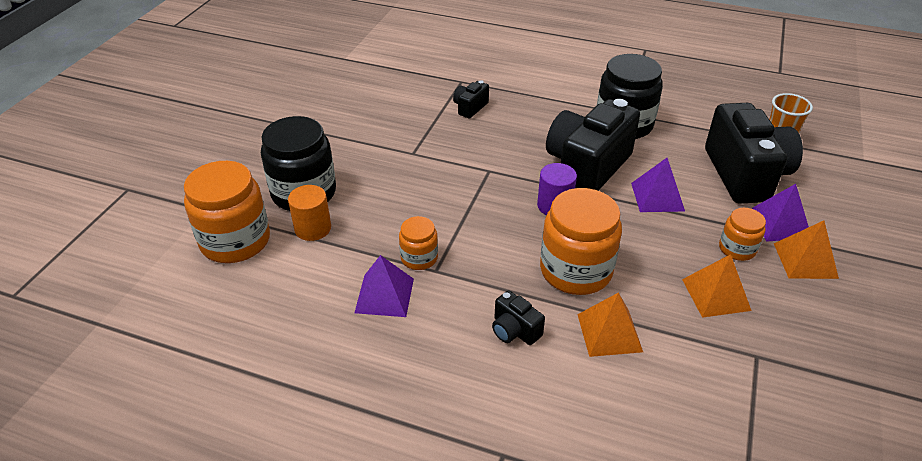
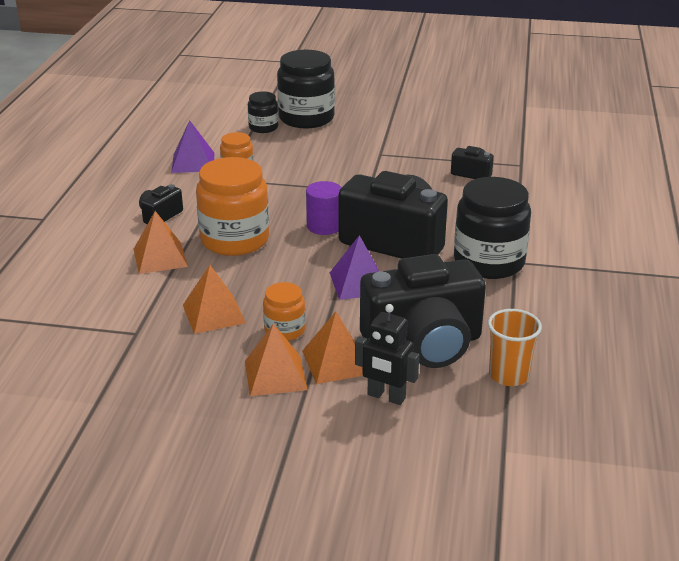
camera: 80 degrees right, 10 degrees down
(235, 241) = (242, 104): orange jar -> none
(313, 228) = (263, 127): orange cylinder -> black jar
(779, 223) = (336, 362): purple pyramid -> orange pyramid
(819, 203) = (386, 397): none -> black robot

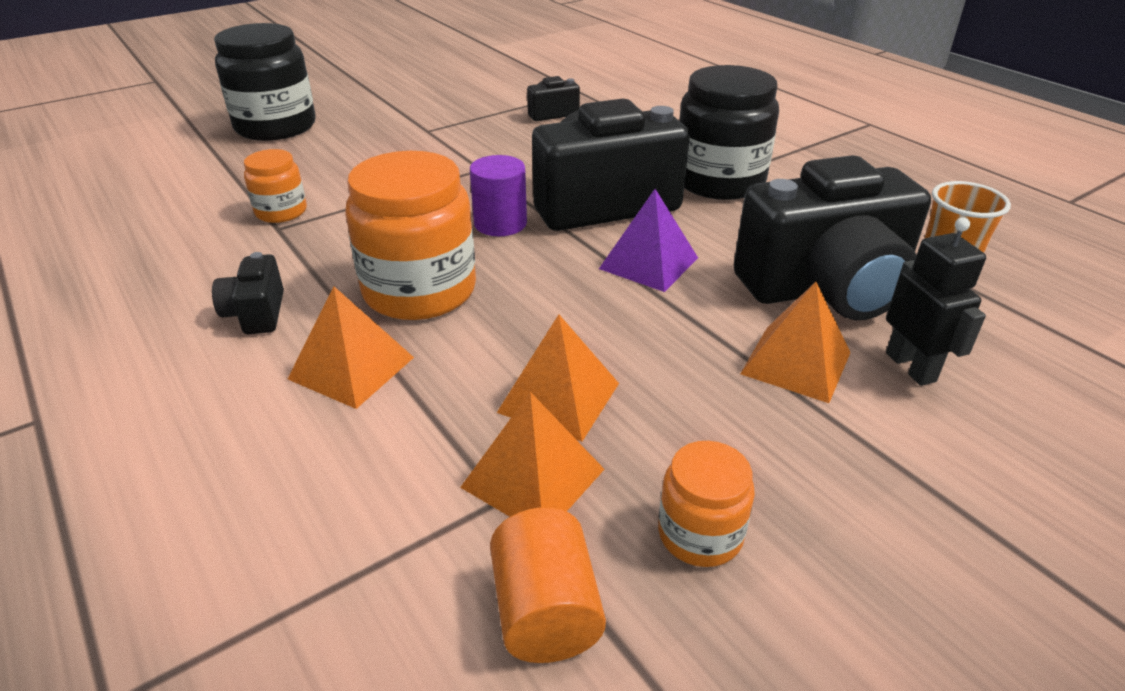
camera: 45 degrees left, 5 degrees up
(95, 371) = (546, 611): none -> orange cylinder
(193, 162) = (196, 227): purple pyramid -> none
(263, 127) = (234, 154): black jar -> none
(275, 375) = (772, 424): orange pyramid -> orange pyramid (533, 478)
(284, 330) = (677, 362): orange jar -> orange jar (700, 534)
(386, 397) = (911, 367): black robot -> black robot turned 90 degrees counterclockwise
(423, 344) = (826, 288): black camera -> black camera turned 45 degrees clockwise

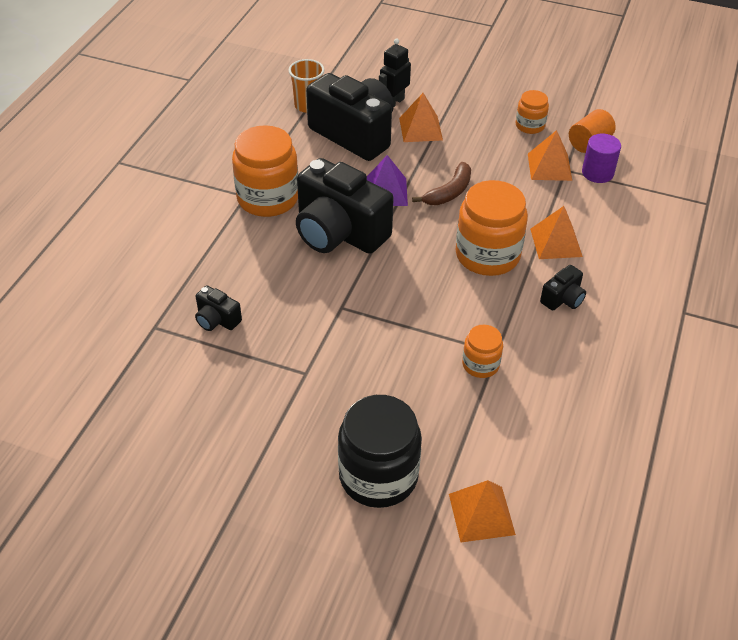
camera: 125 degrees left, 10 degrees up
(500, 223) = (399, 261): purple cylinder -> purple cylinder (597, 173)
(559, 397) = (506, 178): orange pyramid -> orange pyramid (481, 514)
(589, 317) = (449, 192): none -> brown banana
(719, 181) = (268, 198): black jar -> orange jar

